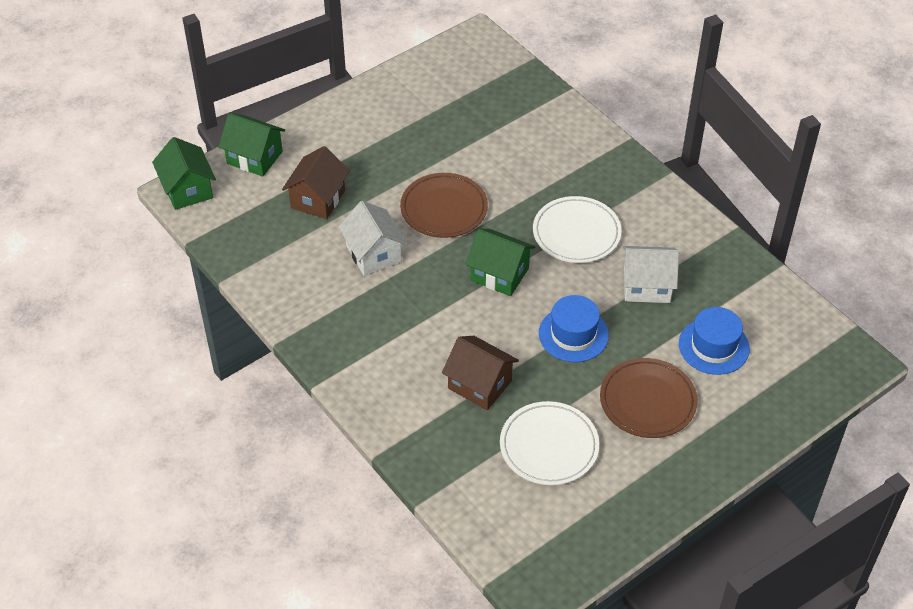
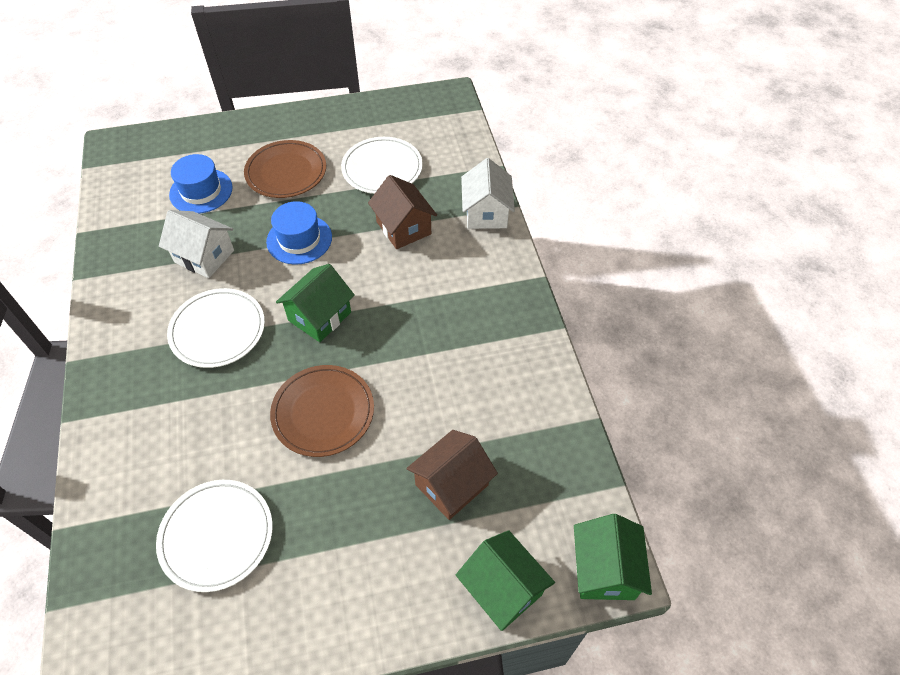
camera: 155 degrees left, 5 degrees up
(373, 254) = (426, 386): white house -> white house (486, 213)
(463, 119) = (217, 536): none -> white plate
(500, 274) = (320, 316): green house -> green house turned 75 degrees clockwise

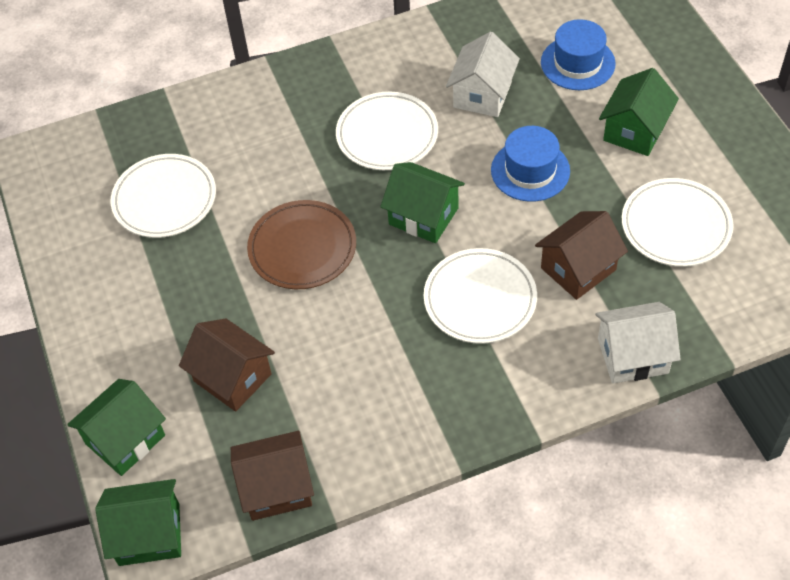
camera: 85 degrees right, 0 degrees up
(286, 172) = (635, 131): brown plate -> green house
(414, 291) = (480, 299): none -> white plate
(568, 458) = (276, 488): none -> brown house

